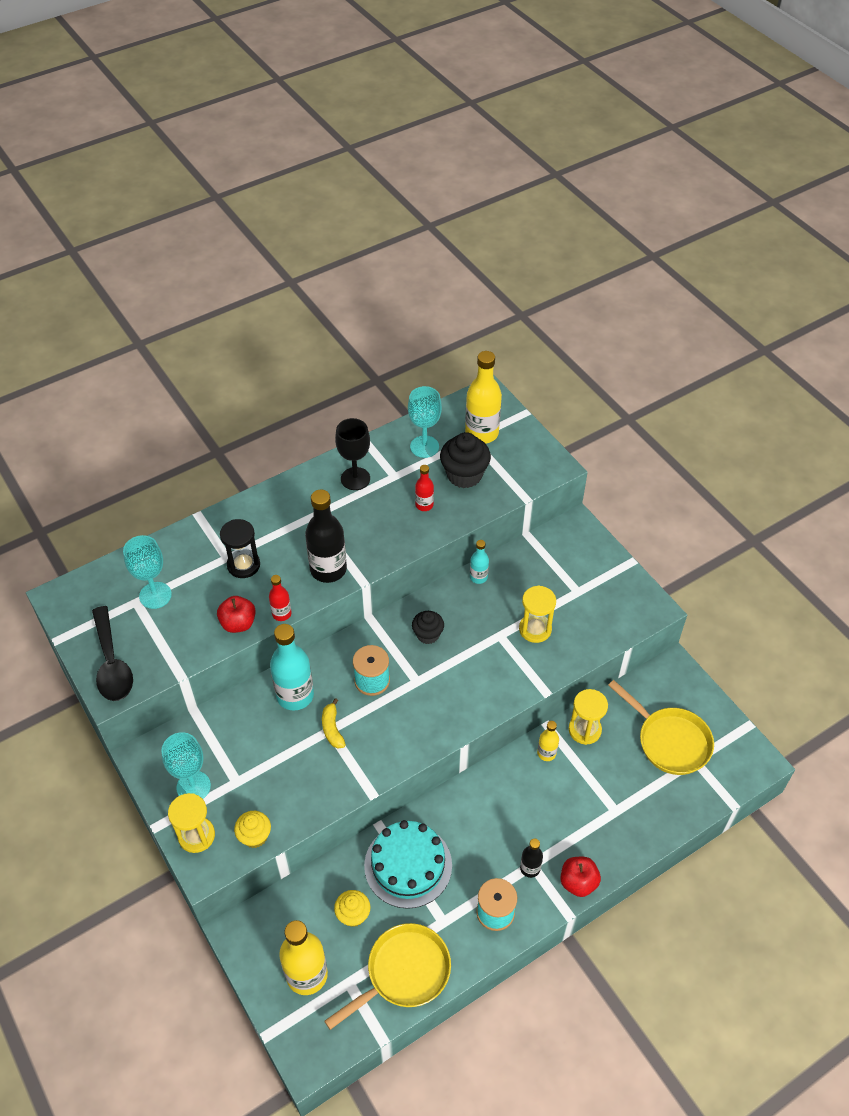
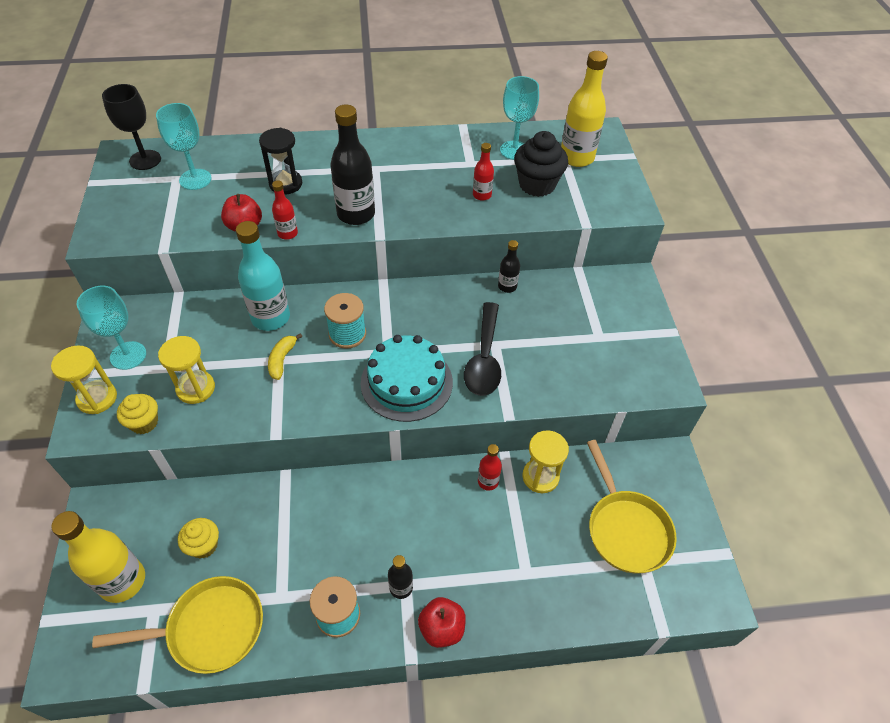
camera: 25 degrees right, 0 degrees up
(112, 663) = (117, 216): black spoon -> black spoon (484, 359)
(355, 479) = (433, 153): black goblet -> black goblet (145, 160)
(408, 865) = (286, 524): turquoise cake -> turquoise cake (406, 382)
(428, 635) = (426, 316): black cupcake -> none
(478, 577) = (507, 286): turquoise bottle -> black bottle
(535, 629) = (534, 353): yellow hourglass -> yellow hourglass (196, 388)
(546, 753) = (488, 481): yellow bottle -> red bottle

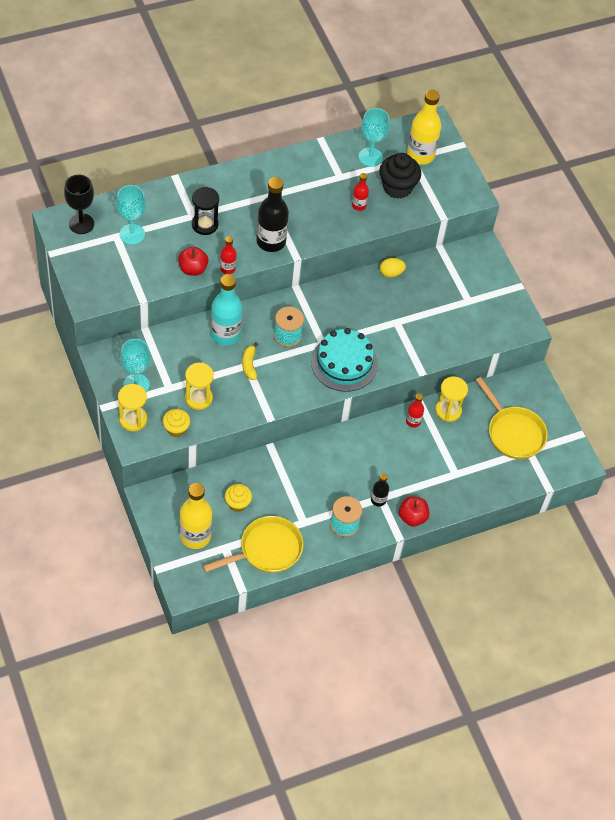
camera: 20 degrees left, 5 degrees up
(484, 359) = (392, 334): black spoon -> none
(507, 286) = (391, 273): black bottle -> yellow egg

